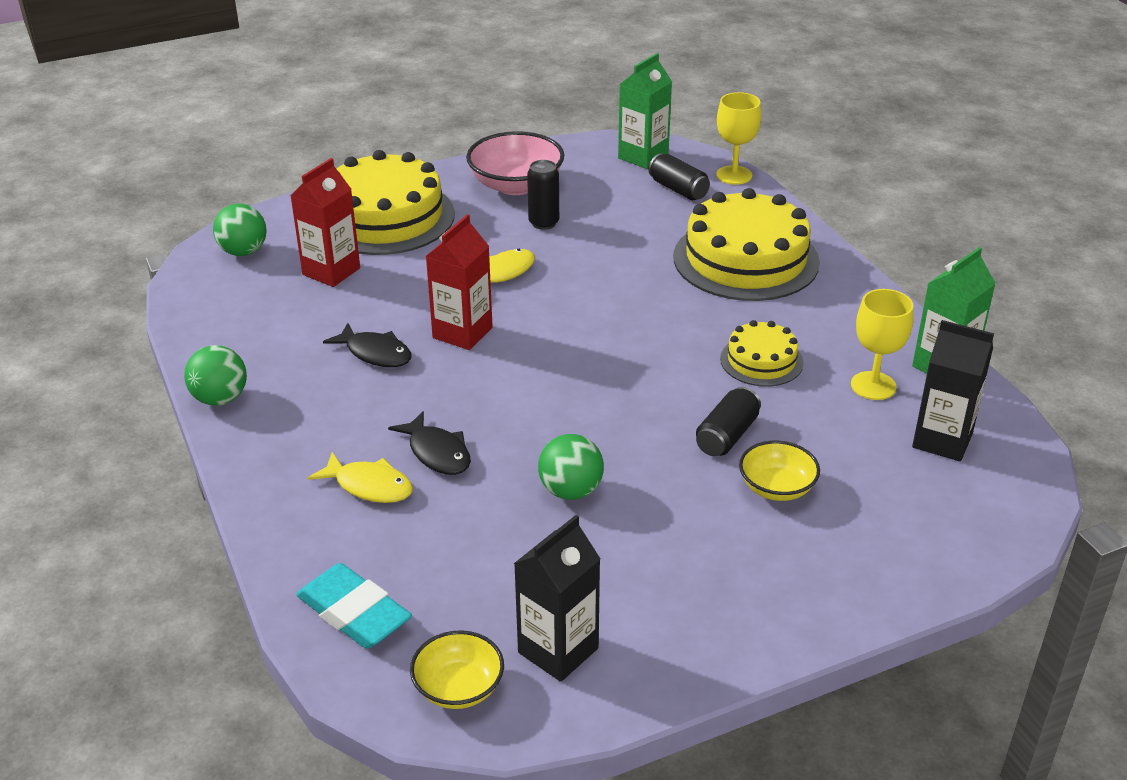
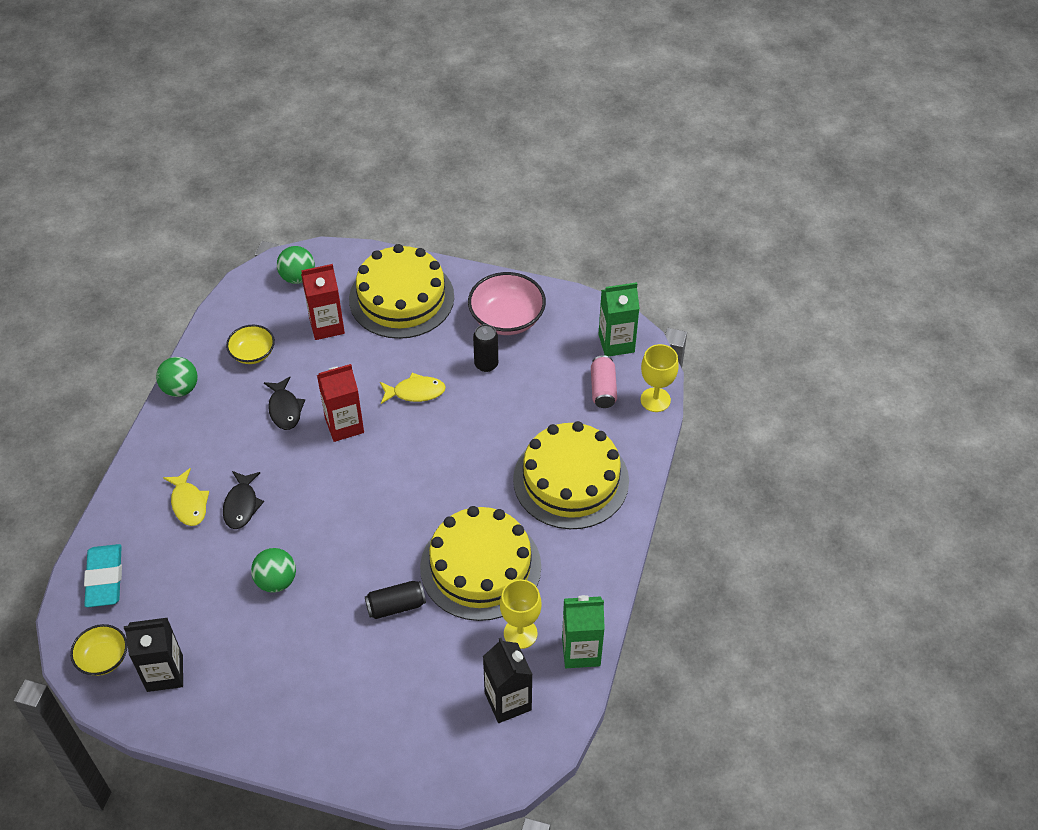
camera: 40 degrees right, 15 degrees up
(678, 189) = (603, 389): black can -> pink can
(761, 361) = (480, 567): yellow cake -> yellow cake, size x1.95
(777, 487) = (379, 661): yellow bowl -> yellow bowl (252, 353)

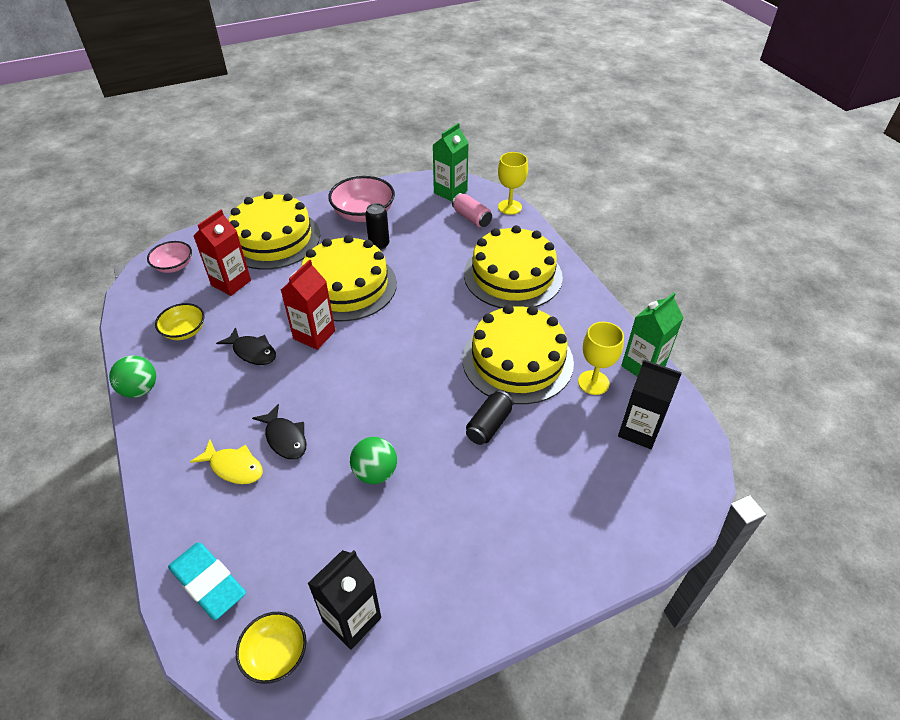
camera: 40 degrees left, 5 degrees down
(298, 277) = (174, 266): green ball -> pink bowl
(415, 392) = (346, 286): yellow fish -> yellow cake

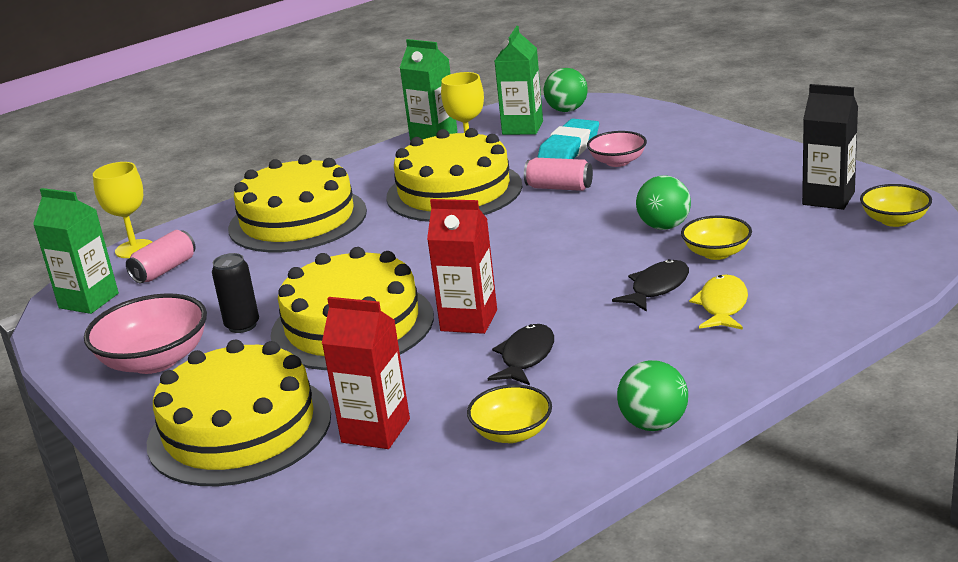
camera: 100 degrees left, 20 degrees down
(174, 266) = (345, 514): pink bowl -> pink bowl (617, 162)
(208, 582) = (867, 272): turquoise eraser -> turquoise eraser (568, 149)
(310, 492) = (716, 253): none -> yellow bowl
(489, 425) = (559, 187): black can -> pink can
(639, 430) = (522, 128): black carton -> green carton
(674, 475) = (567, 110): none -> green ball

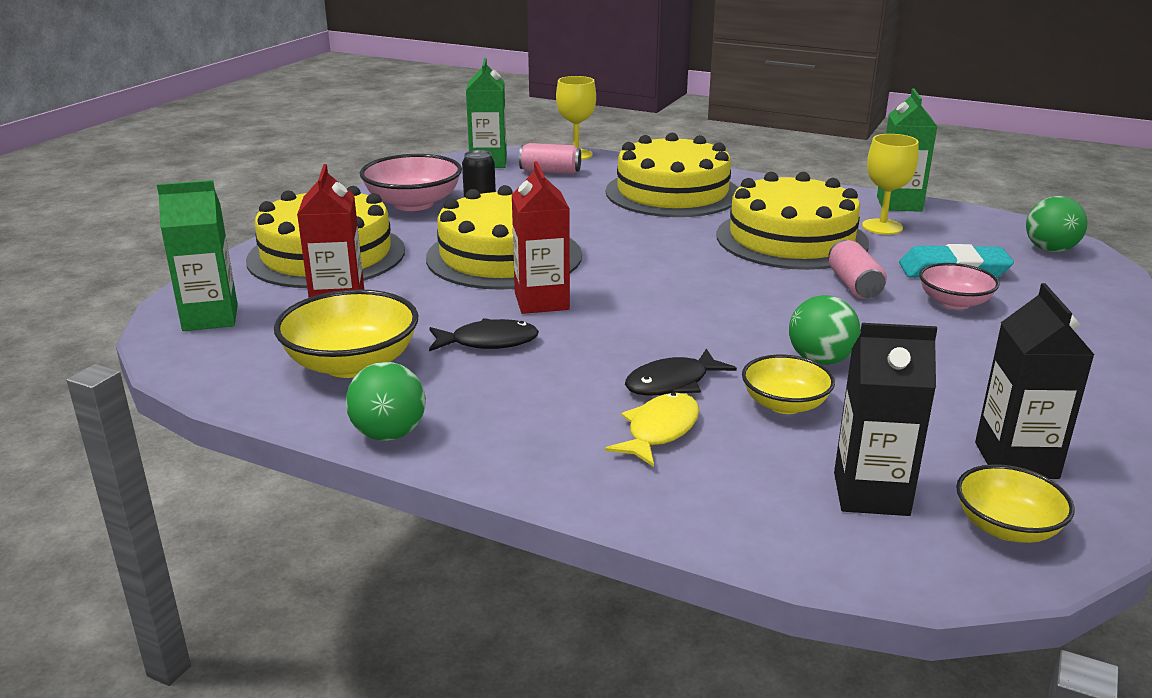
camera: 60 degrees right, 0 degrees up
(512, 433) = (352, 364): yellow bowl -> yellow bowl, size x1.64
(522, 128) = (974, 238): green carton -> green carton (210, 318)
(657, 288) = (672, 383): black fish -> black fish turned 135 degrees clockwise
(722, 306) = (659, 431): yellow fish -> yellow fish turned 45 degrees counterclockwise
(841, 250) = (871, 494): none -> black carton

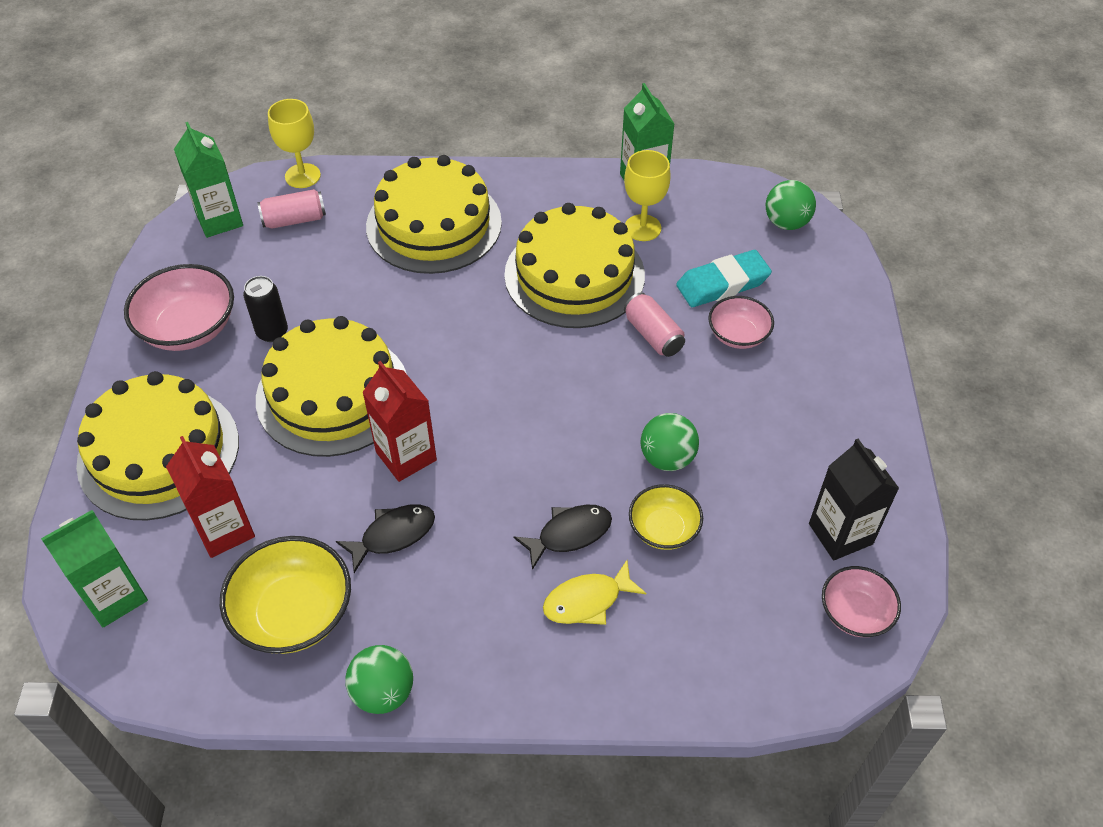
camera: 25 degrees left, 25 degrees up
(659, 431) = (587, 600): yellow fish -> yellow fish turned 120 degrees counterclockwise
(672, 383) = (569, 534): black fish -> black fish turned 150 degrees counterclockwise
(871, 494) = (760, 613): black carton -> none
(1006, 527) = (855, 613): yellow bowl -> pink bowl

